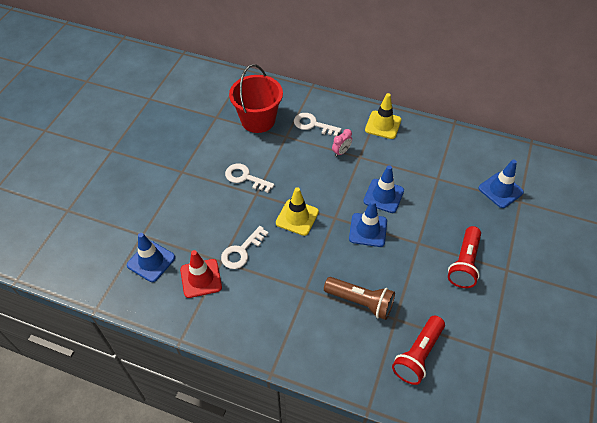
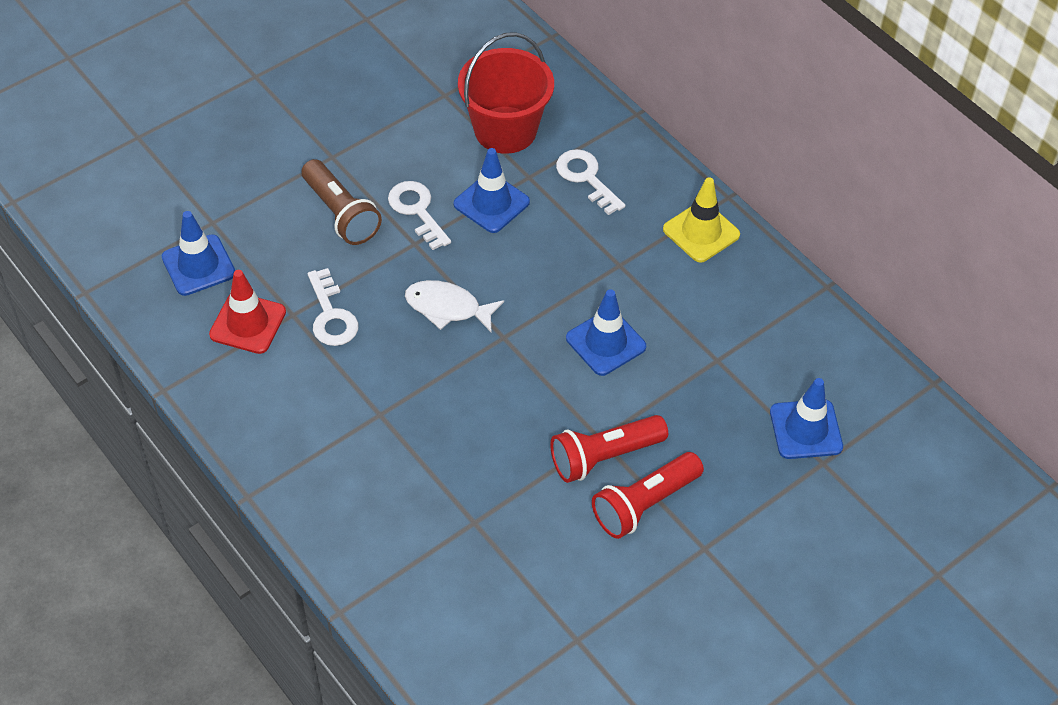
camera: 30 degrees right, 0 degrees up
(242, 251) = (331, 315): white key -> white key turned 90 degrees counterclockwise
(297, 217) = (447, 308): yellow traffic cone -> white fish
(341, 152) = (596, 243): pink clock -> none
(360, 302) = (443, 472): brown flashlight -> brown flashlight (341, 214)
(368, 230) = (538, 380): blue traffic cone -> blue traffic cone (491, 203)
(418, 355) = (465, 585): red flashlight -> red flashlight (604, 457)

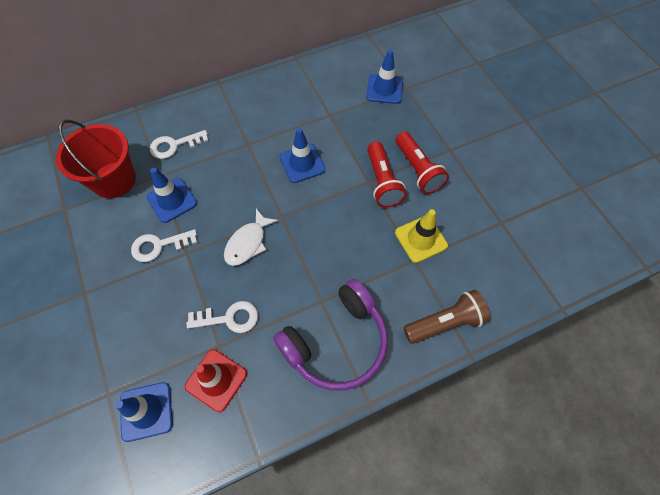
camera: 75 degrees left, 10 degrees up
(323, 443) = (336, 342): none -> purple headphones
(341, 214) = (140, 296): brown flashlight -> brown flashlight (445, 322)
(701, 232) = (239, 100): yellow traffic cone -> yellow traffic cone (421, 239)

